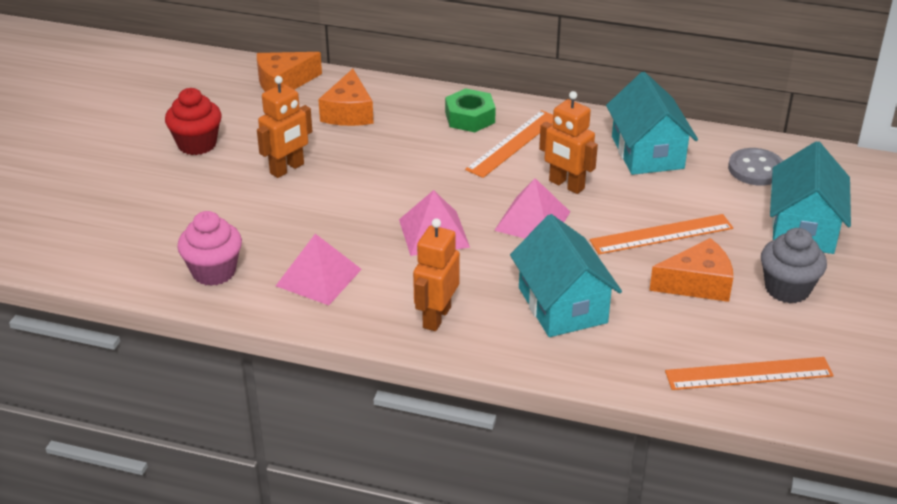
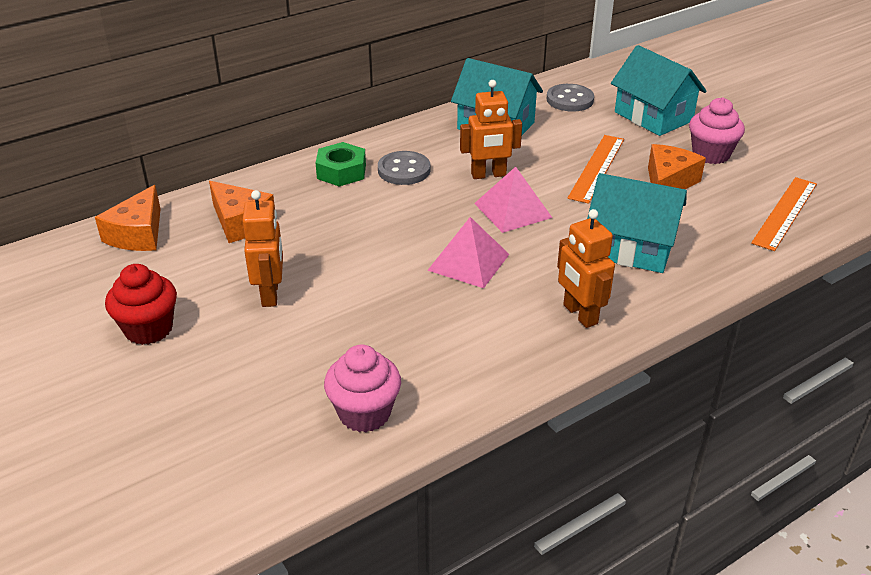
camera: 50 degrees left, 0 degrees up
(318, 277) = (452, 352): pink pyramid -> none
(513, 143) = (404, 170): orange ruler -> grey button
(787, 289) = (711, 154): grey cupcake -> pink cupcake

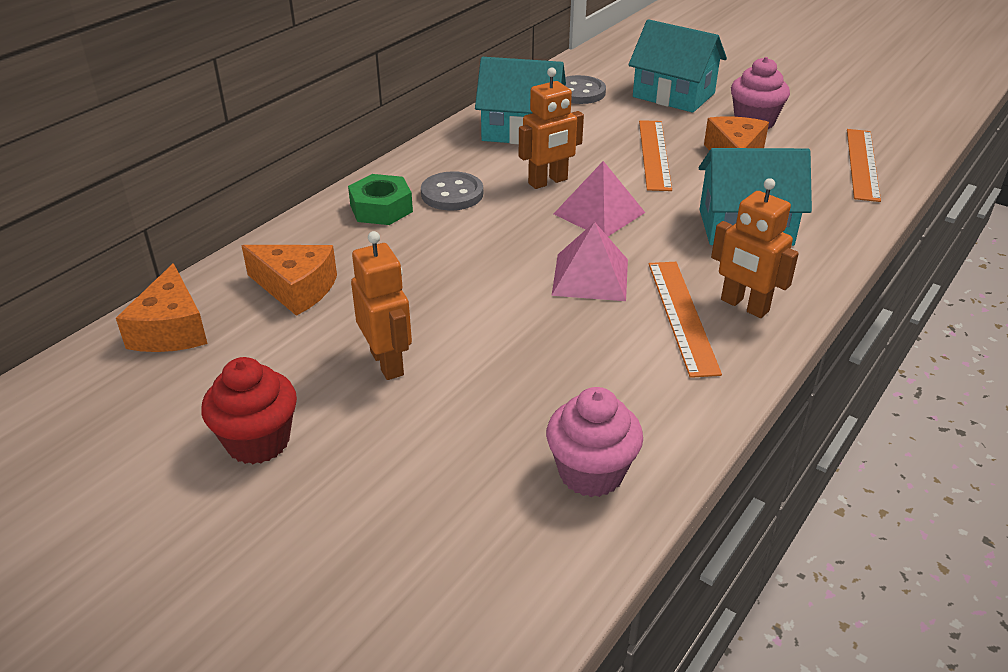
camera: 20 degrees left, 0 degrees up
(521, 310) = (682, 316): none -> orange ruler

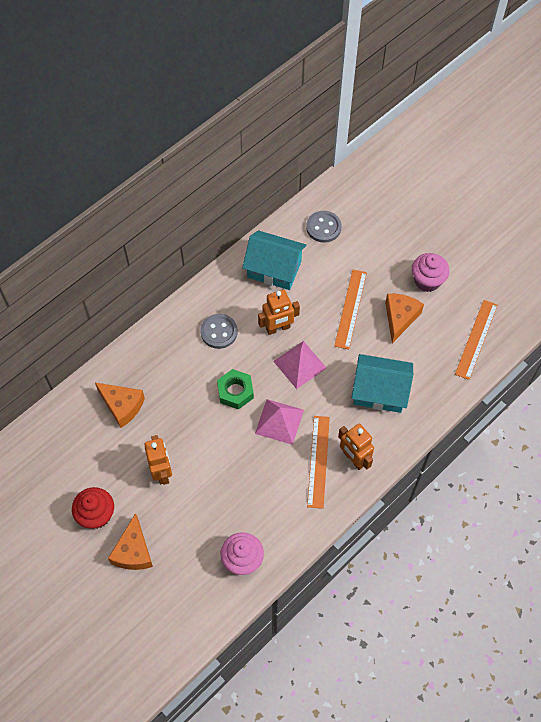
camera: 10 degrees right, 25 degrees up
(171, 329) = (58, 429): orange cheese -> orange cheese (133, 551)
(381, 208) = (176, 340): green nut -> green nut (235, 391)
(673, 95) = (385, 240): turquoise house -> none

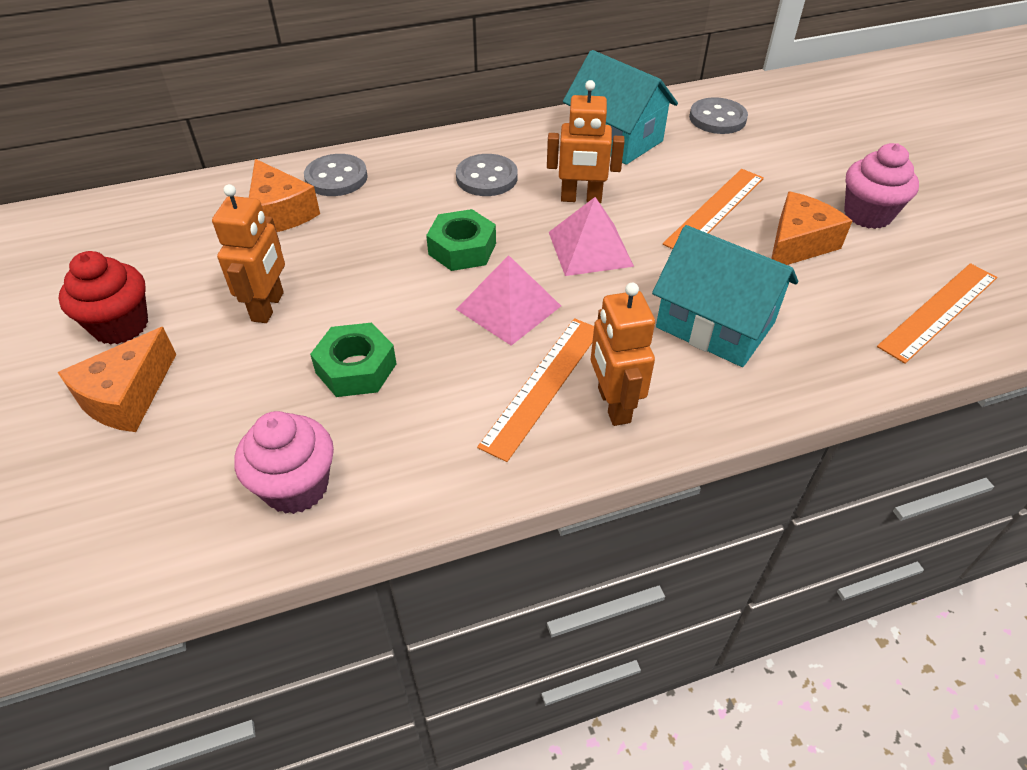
camera: 25 degrees right, 15 degrees down
(135, 366) = (336, 178): none -> grey button
(229, 489) = (356, 368): none -> green nut

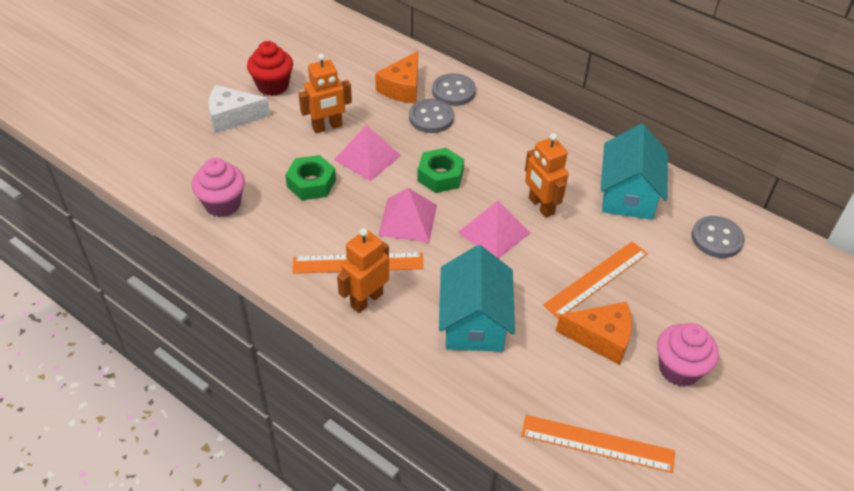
camera: 55 degrees right, 0 degrees up
(127, 396) = (233, 117): orange cheese -> white cheese
(366, 295) = (367, 157): none -> pink pyramid
(486, 178) = (518, 153): grey button -> grey button (431, 118)
(715, 210) = (596, 279): orange ruler -> orange ruler turned 45 degrees counterclockwise

